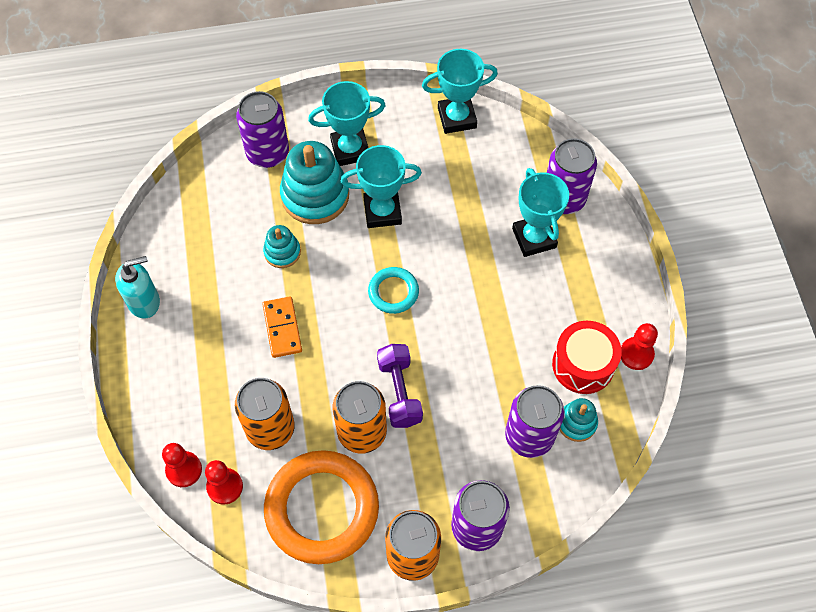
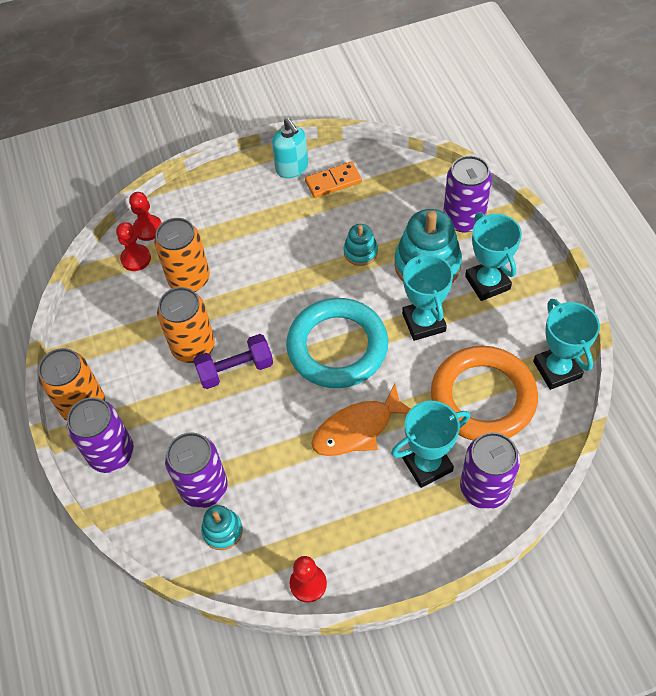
camera: 85 degrees right, 5 degrees down
(282, 328) = (284, 268): orange domino -> orange domino (333, 182)
(322, 509) = (121, 330): orange ring -> orange ring (483, 397)
(393, 292) = (337, 347): turquoise ring -> turquoise ring, size x2.04
(488, 289) = (357, 429): none -> orange fish
(583, 364) = (287, 530): red drum -> none

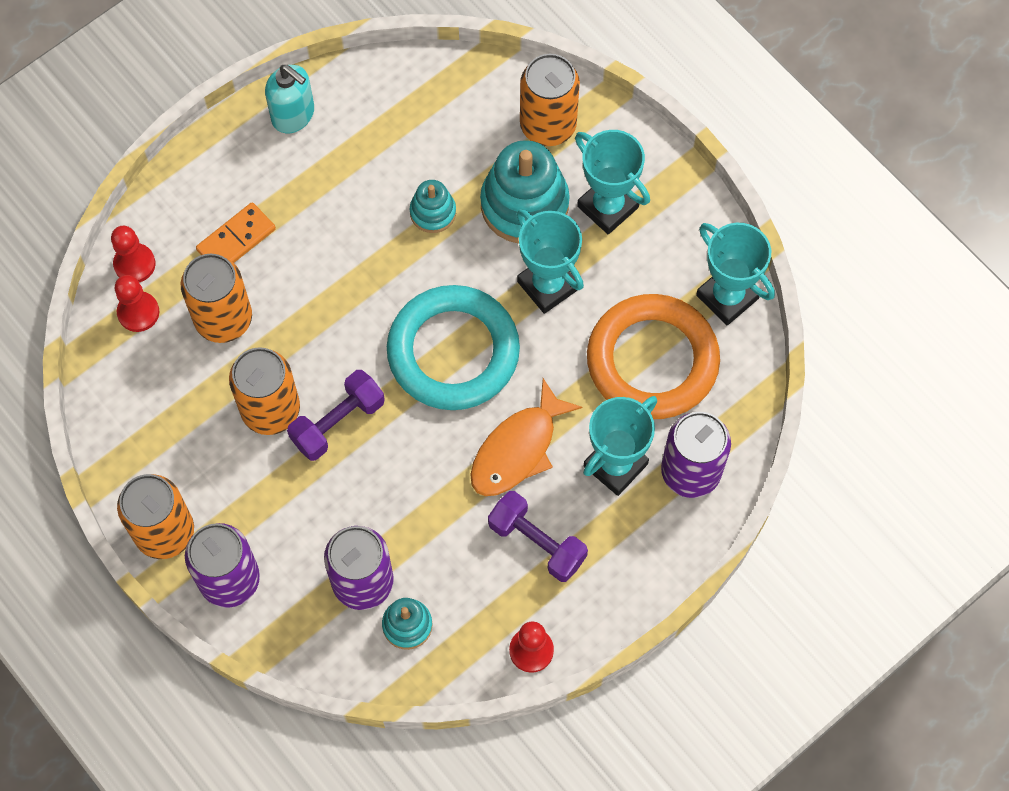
camera: 25 degrees left, 10 degrees up
(333, 182) = (357, 120): orange domino -> orange domino (236, 240)
(345, 502) = (537, 542): none -> purple dumbbell
(463, 219) = (548, 125): purple can -> orange can

